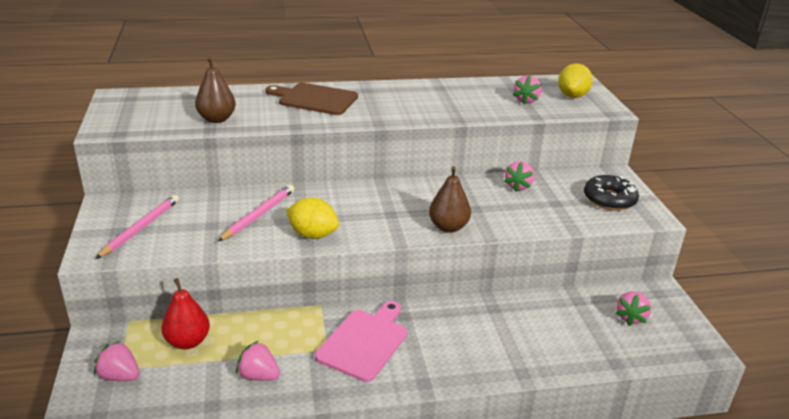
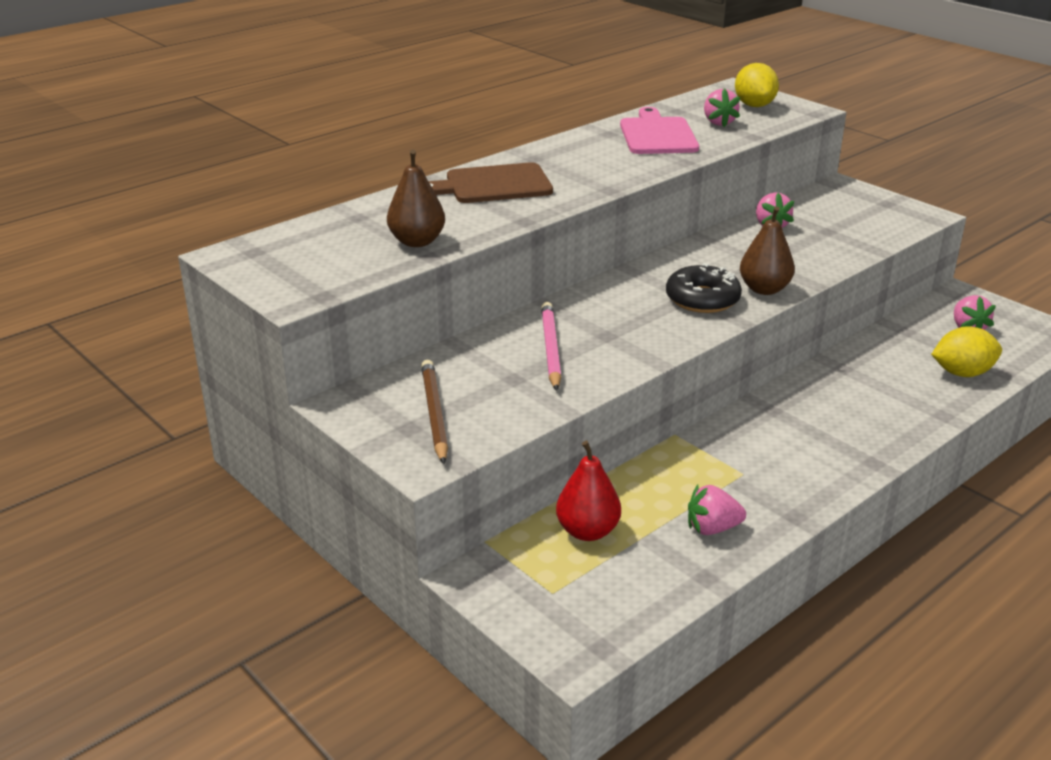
camera: 30 degrees left, 0 degrees up
(120, 376) = (564, 599): pink strawberry -> none
(141, 228) = (434, 413): pink pencil -> brown pencil
(312, 235) = (642, 347): yellow lemon -> yellow lemon (962, 373)
(364, 342) = (769, 450): pink cutting board -> pink cutting board (657, 135)
(609, 199) = (869, 211): black donut -> black donut (702, 299)

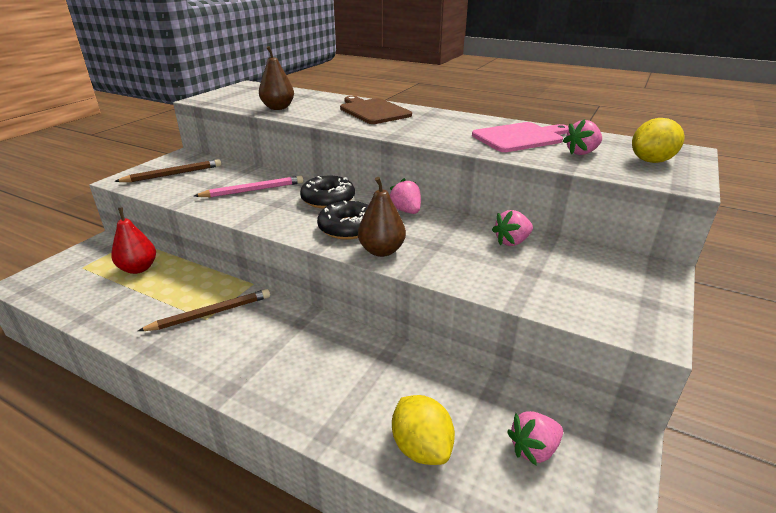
camera: 70 degrees right, 0 degrees up
(615, 301) = (328, 199): none -> black donut
(712, 528) = (137, 313): pink strawberry -> pink strawberry (406, 211)
(733, 469) = (211, 313): none -> brown pencil

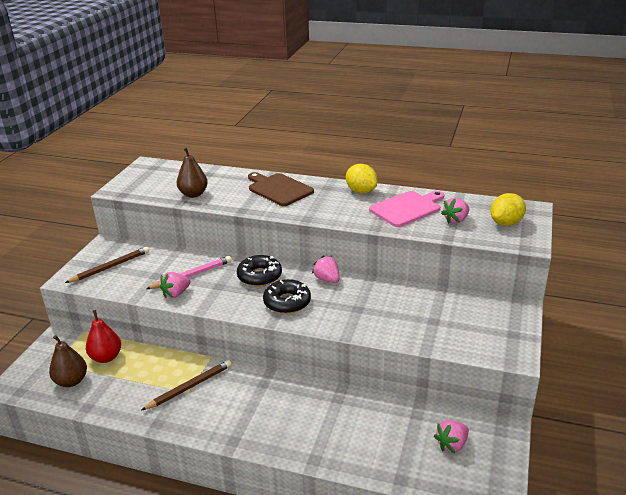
camera: 10 degrees left, 0 degrees up
(381, 251) = (320, 319): brown pear -> brown pear (71, 381)
(421, 447) = (380, 456): yellow lemon -> yellow lemon (361, 191)
(512, 242) = (414, 297): pink strawberry -> pink strawberry (176, 294)

